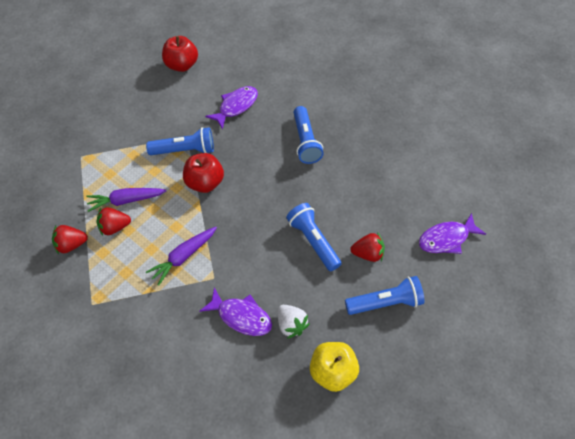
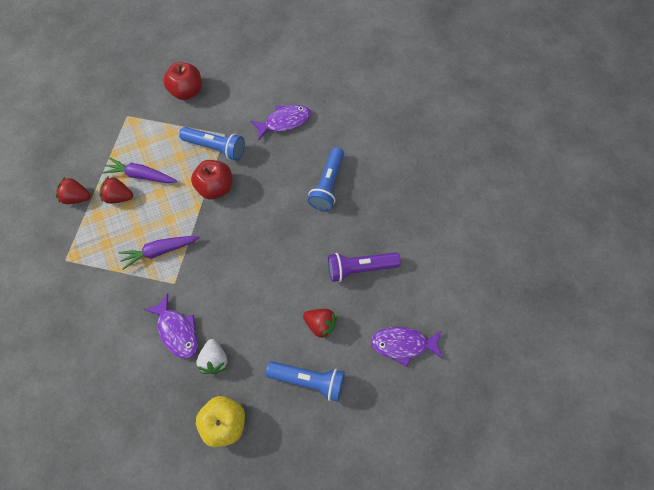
camera: 25 degrees right, 10 degrees up
(182, 65) = (259, 59): red apple -> red apple (187, 91)
(313, 241) = (278, 289): blue flashlight -> none
(374, 195) = (360, 268): none -> purple flashlight

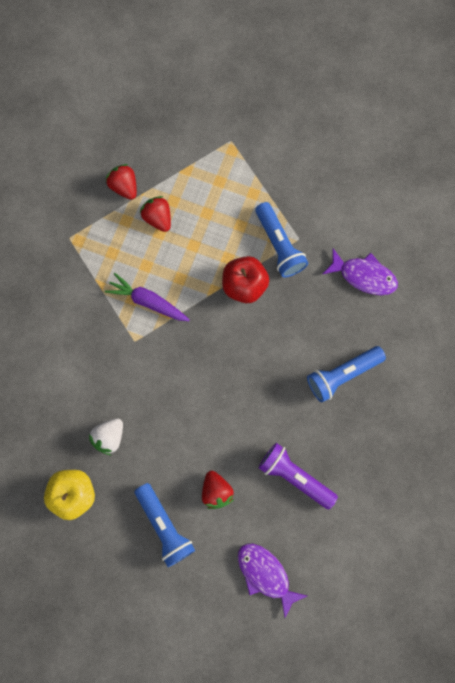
camera: 45 degrees right, 10 degrees up
(141, 175) = (193, 214): purple carrot -> none
(177, 331) = (102, 385): purple fish -> none
(187, 91) = (305, 163): red apple -> none

